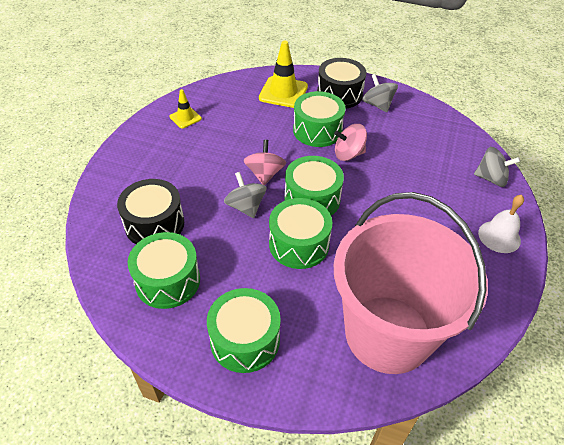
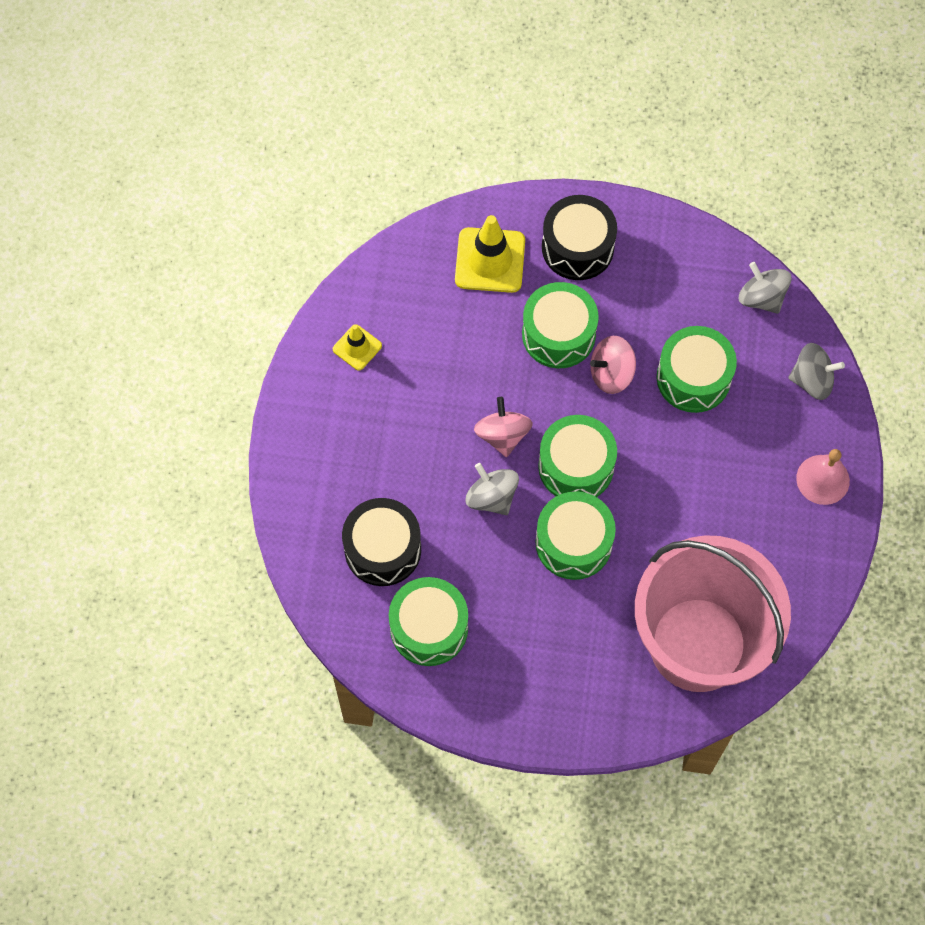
camera: 10 degrees left, 20 degrees up
(245, 340) = (541, 684): green drum -> green drum (693, 378)
(377, 105) = (639, 260): grey spinning top -> grey spinning top (761, 297)
(499, 236) = (823, 479): white bell -> pink bell

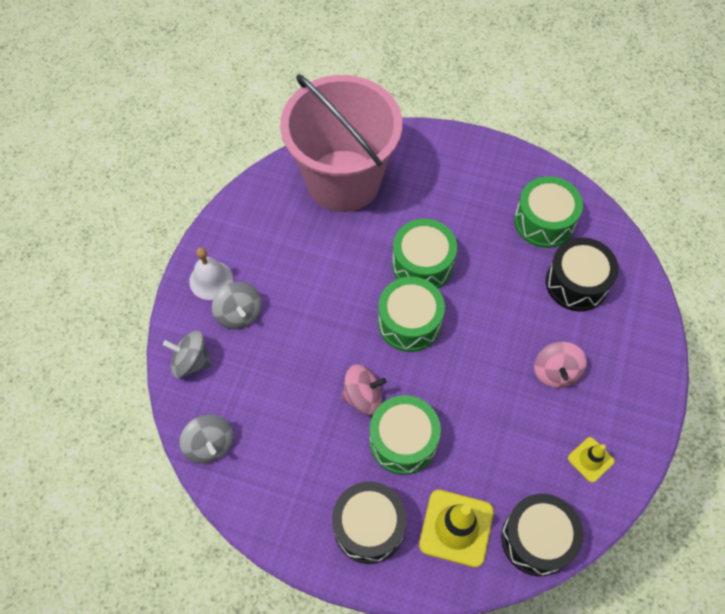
camera: 170 degrees left, 5 degrees down
(408, 263) = (537, 539): none -> black drum
(492, 497) = (483, 309): grey spinning top -> grey spinning top (239, 314)
(502, 435) = (467, 358): pink spinning top -> pink spinning top (556, 372)
(693, 378) = (292, 380): green drum -> none
(823, 479) = (211, 280): pink bell -> white bell

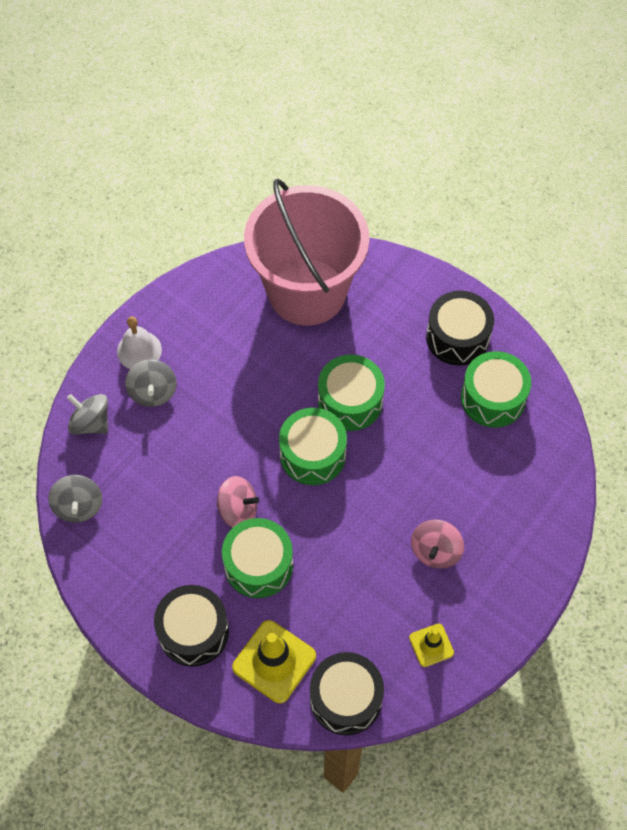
camera: 20 degrees right, 0 degrees up
(576, 283) = (497, 471): black drum -> black drum (457, 337)

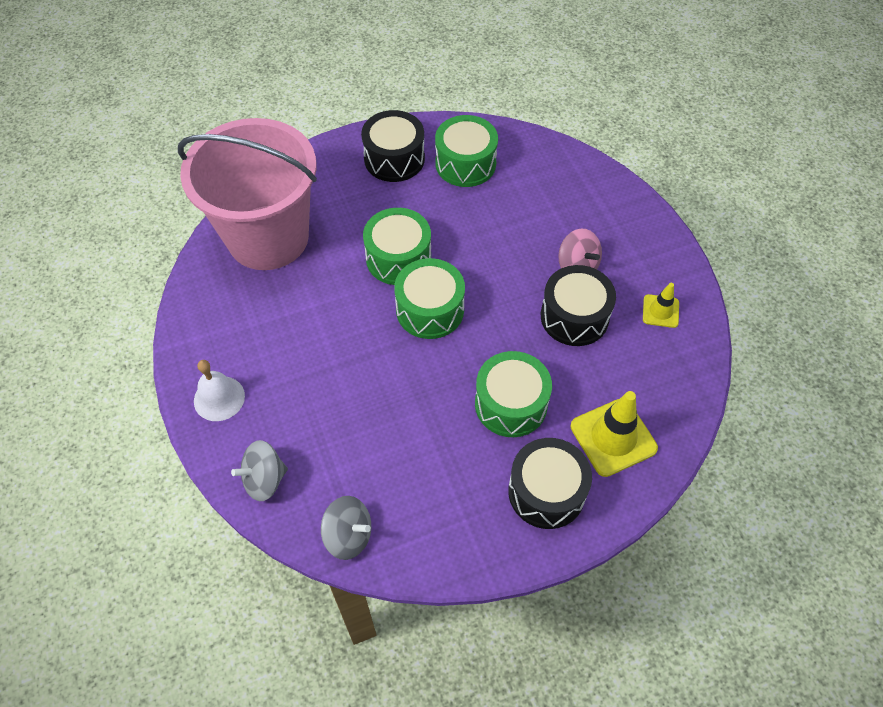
camera: 60 degrees left, 5 degrees down
(153, 392) = (273, 407): grey spinning top -> none
(238, 510) = (446, 394): pink spinning top -> none
(345, 699) = (678, 397): black drum -> black drum (574, 317)

